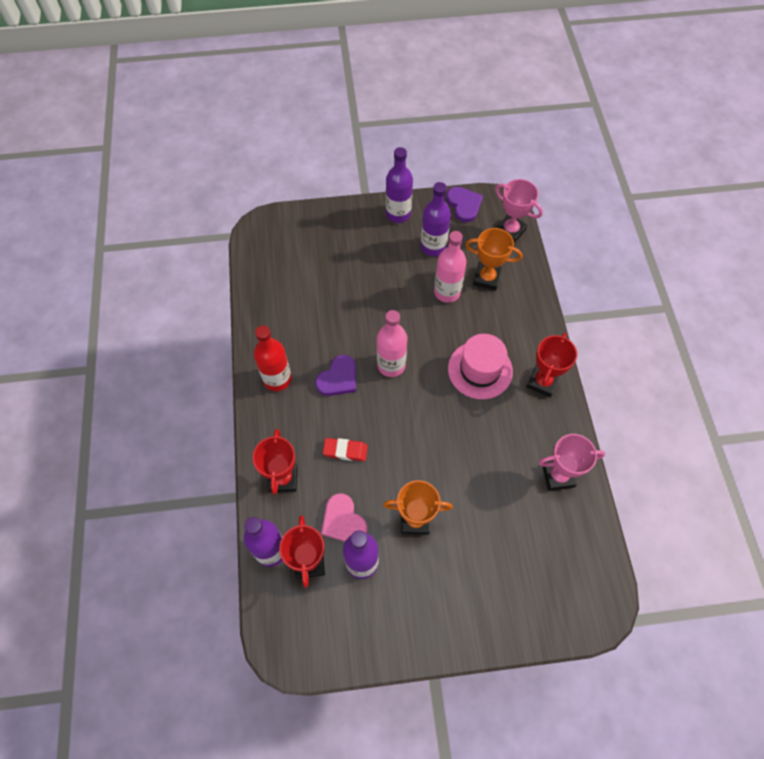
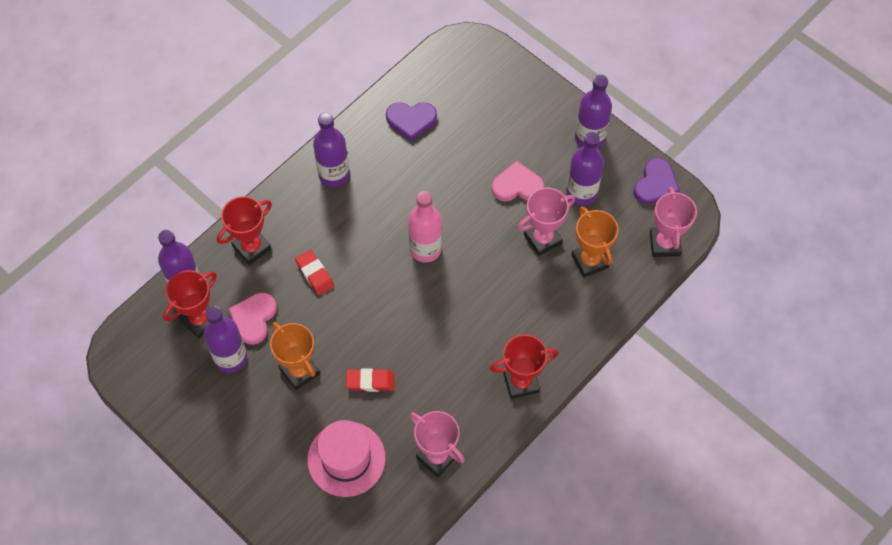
camera: 50 degrees right, 0 degrees up
(277, 379) = (334, 174): red bottle -> purple bottle
(338, 378) = (376, 219): purple heart -> purple heart (411, 120)
(394, 277) = (517, 185): none -> pink heart
(447, 292) = (542, 239): pink bottle -> pink trophy
(464, 477) = (370, 381): none -> red eraser
(480, 370) = (486, 322): pink hat -> pink hat (346, 459)

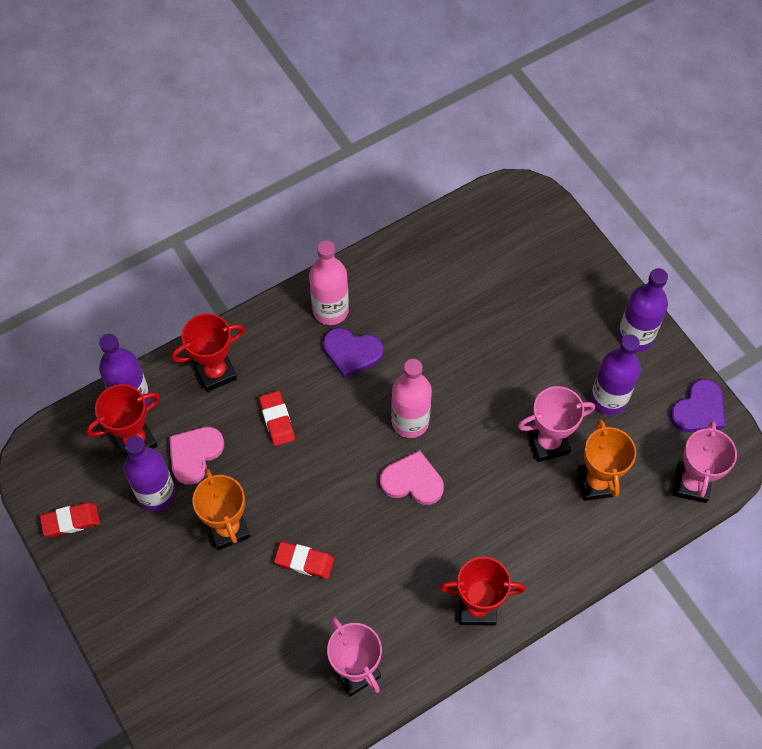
camera: 15 degrees right, 0 degrees up
(165, 398) = (71, 521): none -> red eraser
(334, 174) = (330, 310): purple bottle -> pink bottle
(346, 459) = (252, 646): pink hat -> none
(411, 120) = (434, 268): purple heart -> purple heart (352, 352)
(517, 185) = (536, 372): pink heart -> pink heart (412, 481)

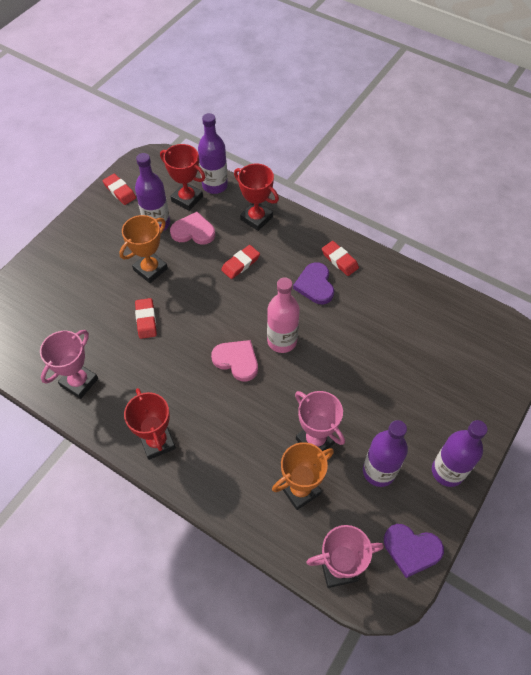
camera: 65 degrees right, 5 degrees down
(330, 310) = (339, 260): pink bottle -> red eraser
(412, 481) = (237, 360): pink heart -> pink heart turned 45 degrees counterclockwise

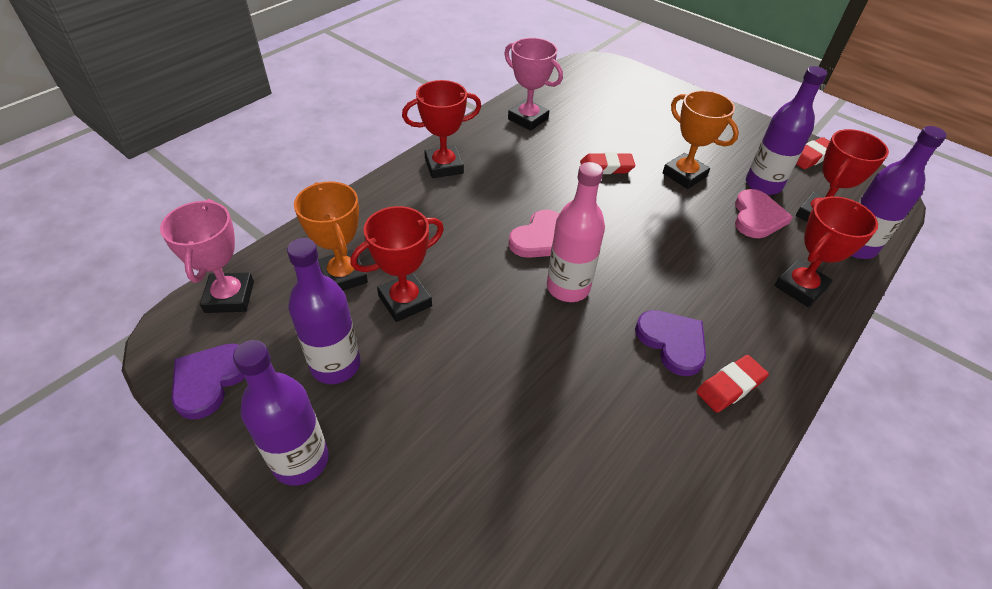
camera: 95 degrees right, 10 degrees down
(240, 264) = (704, 259): red eraser -> none
(315, 285) = (672, 342): purple heart -> purple heart turned 60 degrees clockwise
(315, 440) = (405, 301): pink trophy -> red trophy

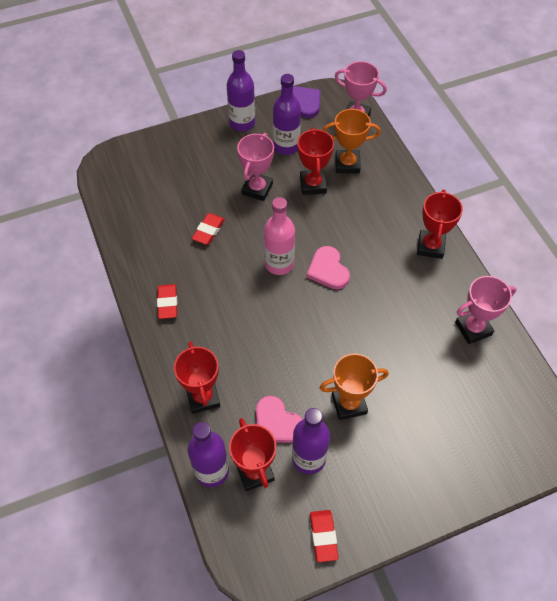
camera: 120 degrees right, 10 degrees up
(452, 367) = (257, 189): none -> pink trophy
(606, 167) = (384, 351): red eraser -> red eraser (208, 231)
(672, 342) = (210, 293): purple heart -> none

